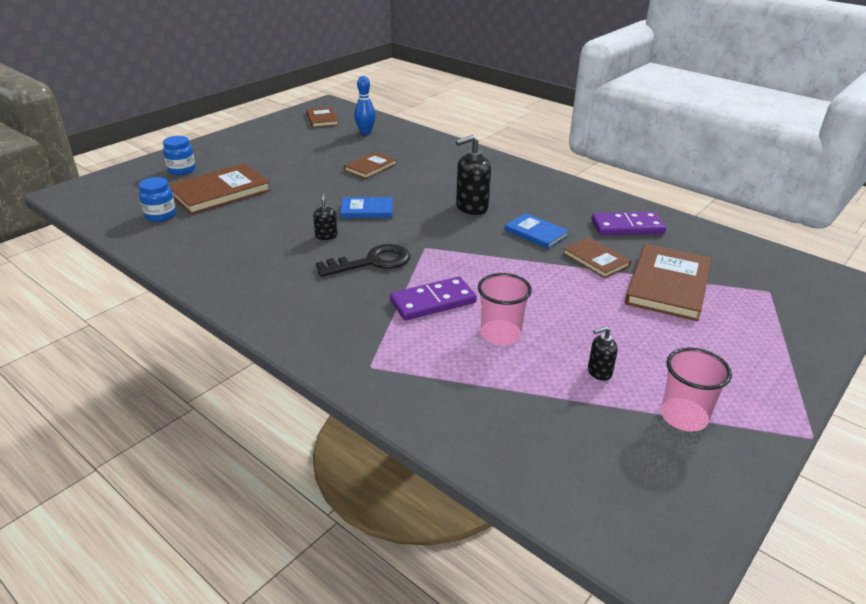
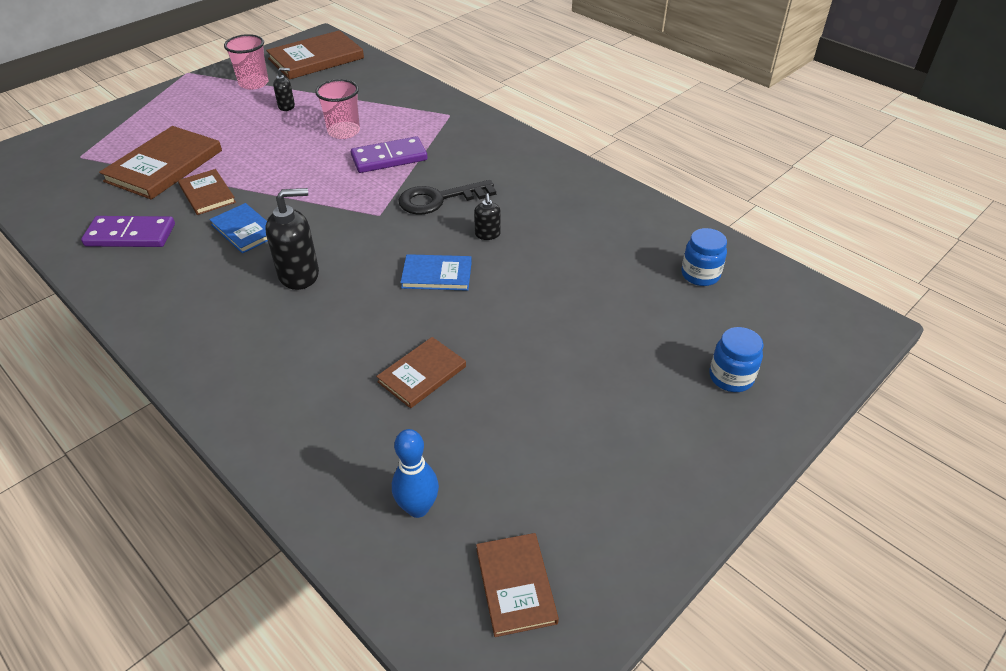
camera: 175 degrees left, 10 degrees up
(219, 192) = (645, 319): brown book -> brown book (316, 58)

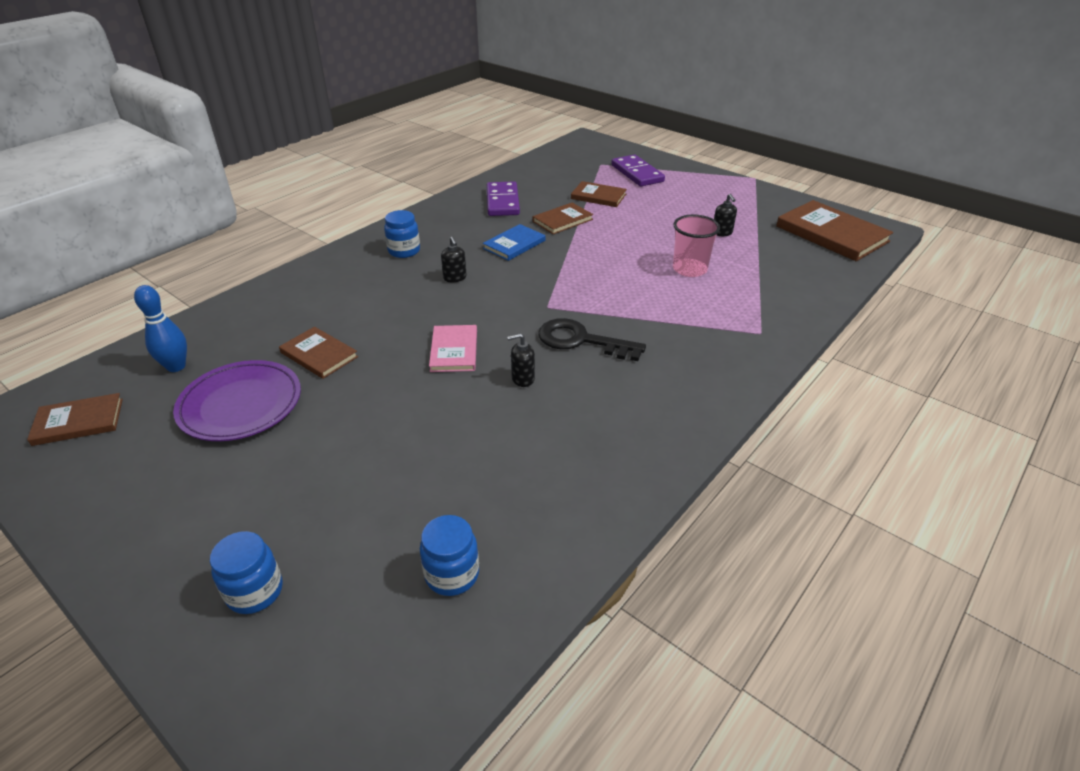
camera: 85 degrees right, 5 degrees down
(164, 166) = (598, 196): brown book -> brown book, size x0.58
(216, 317) = (404, 251): none -> blue jar
(253, 83) = (756, 210): pink cup -> none
(299, 274) = (455, 278): black soap dispenser -> black soap dispenser, size x0.53
(389, 158) = (649, 302): purple domino -> purple domino (637, 173)
(437, 275) = (454, 350): blue book -> pink book
(439, 199) = (581, 341): black key -> black key turned 45 degrees counterclockwise
(501, 428) = (241, 405): none -> purple plate

